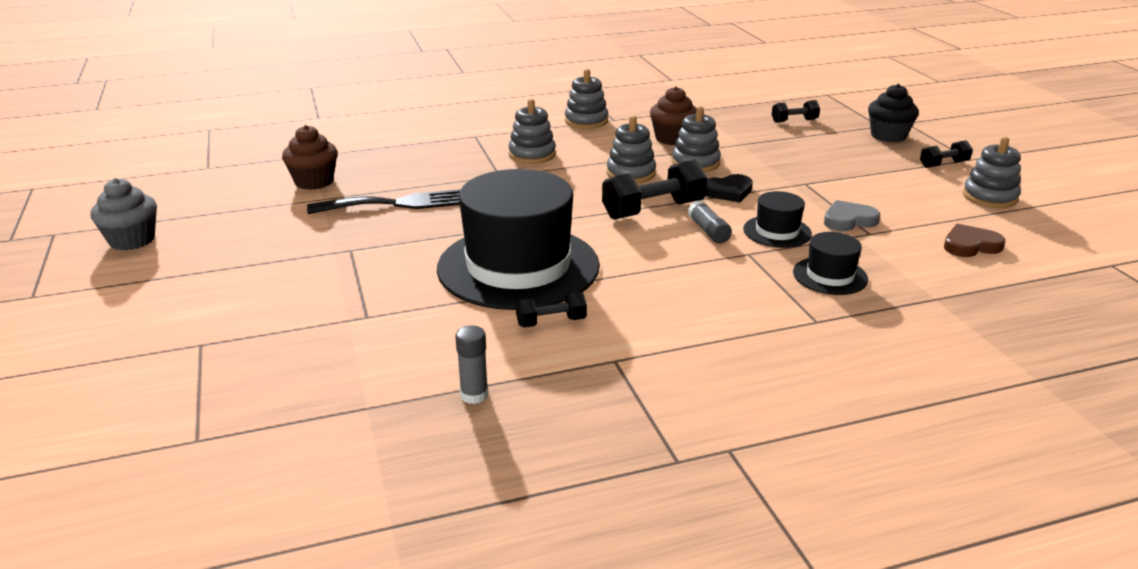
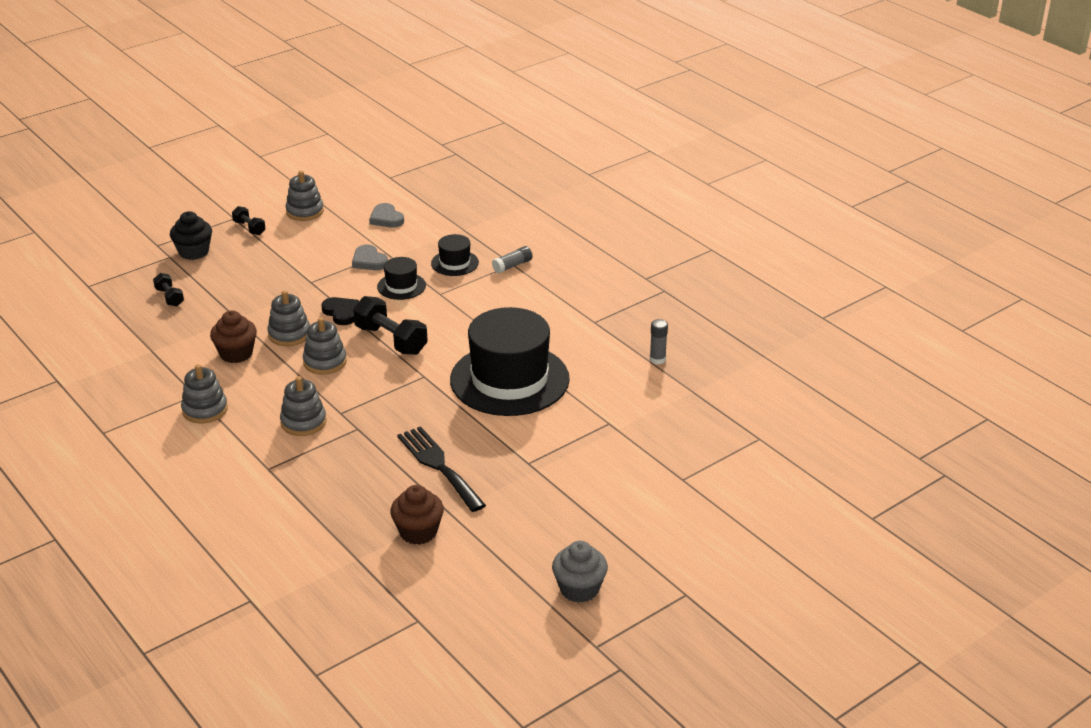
camera: 110 degrees left, 5 degrees up
(551, 322) = (569, 351): black dumbbell -> none
(708, 231) = (414, 312): grey glue stick -> grey glue stick (512, 266)
(970, 245) = (386, 218): brown heart -> grey heart

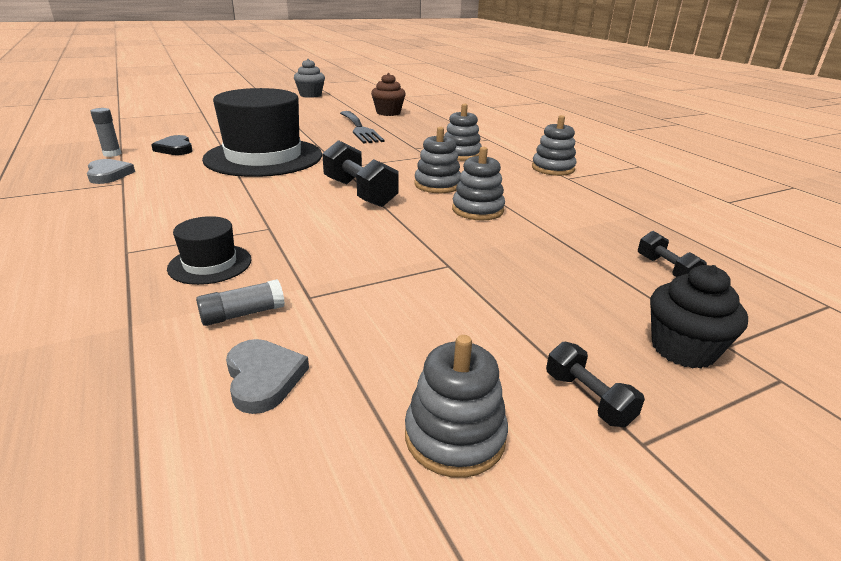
camera: 170 degrees left, 5 degrees down
(236, 354) = (537, 201): brown cupcake -> none
(341, 313) = (410, 223): black heart -> black heart (175, 149)
(369, 261) = (345, 285): grey heart -> grey heart (108, 174)
(401, 286) = (315, 242): black hat -> none
(512, 266) = (129, 249): grey glue stick -> grey glue stick (242, 314)

